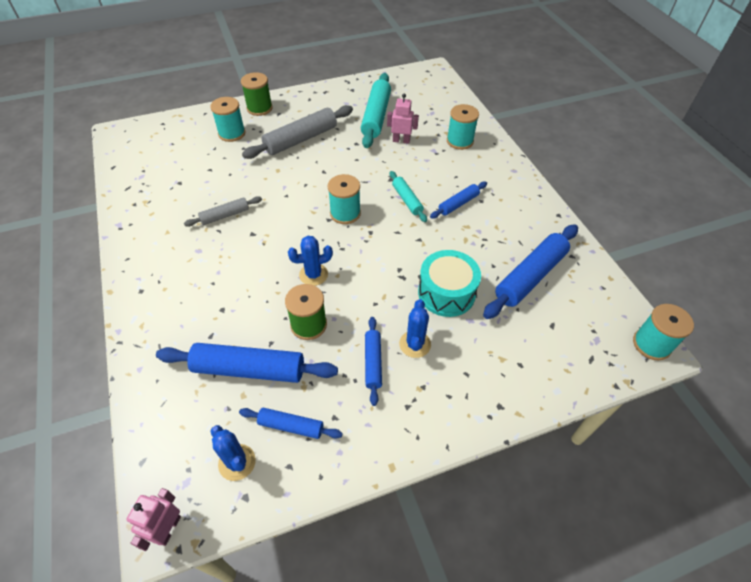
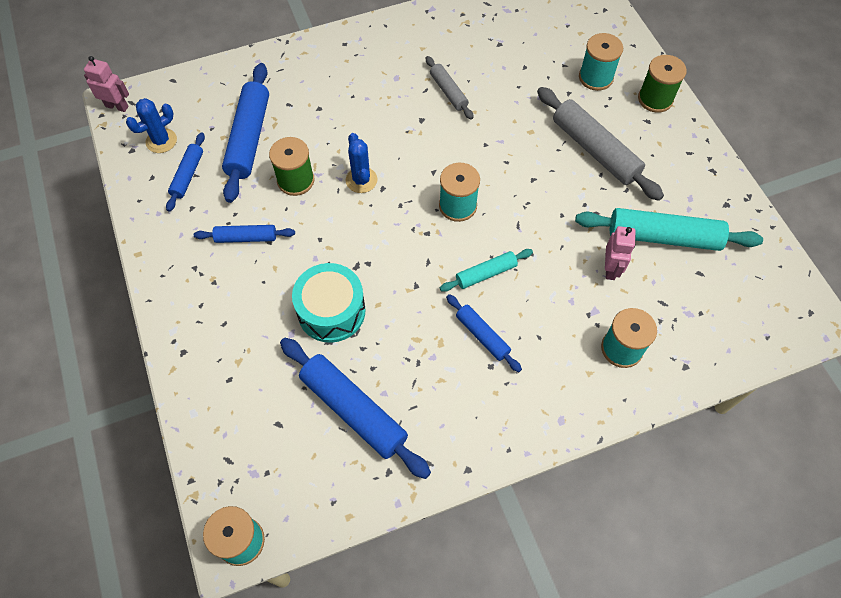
camera: 90 degrees right, 10 degrees up
(415, 344) = (264, 276): blue cactus -> none

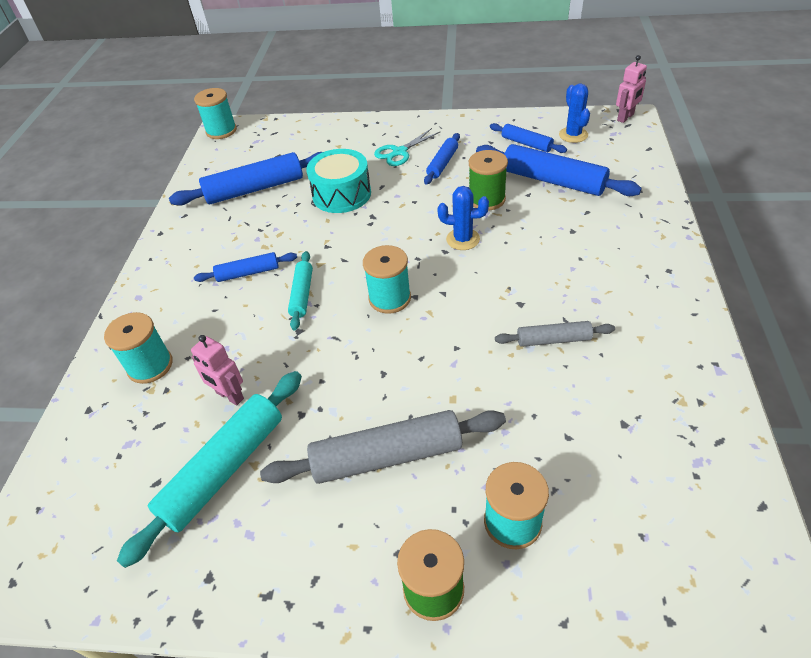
camera: 120 degrees right, 15 degrees down
(235, 288) = (399, 152): none -> turquoise scissors

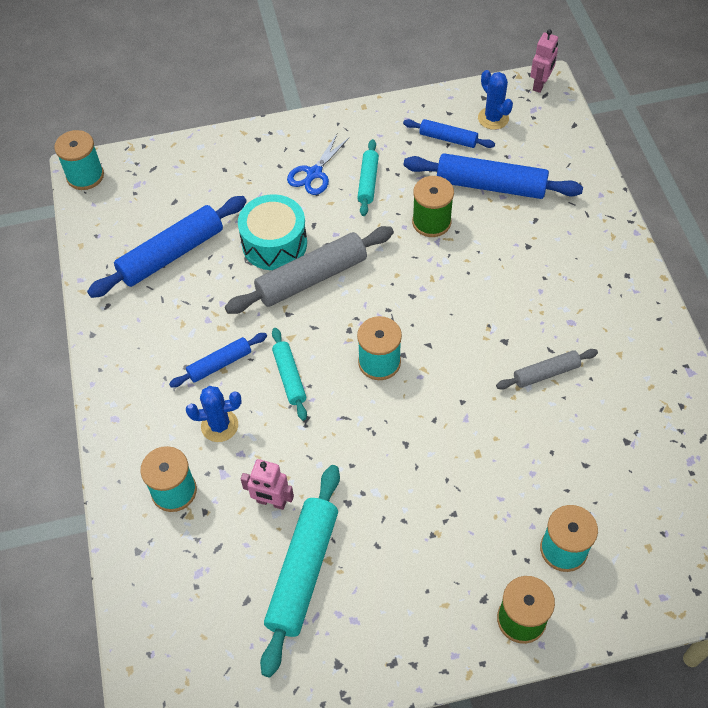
camera: 20 degrees left, 10 degrees up
(387, 456) = (442, 522): grey rolling pin -> grey rolling pin (312, 278)
(399, 152) = (314, 173): turquoise scissors -> blue scissors
(442, 164) = (368, 182): blue rolling pin -> turquoise rolling pin
(463, 239) = (425, 277): blue cactus -> blue cactus (219, 425)

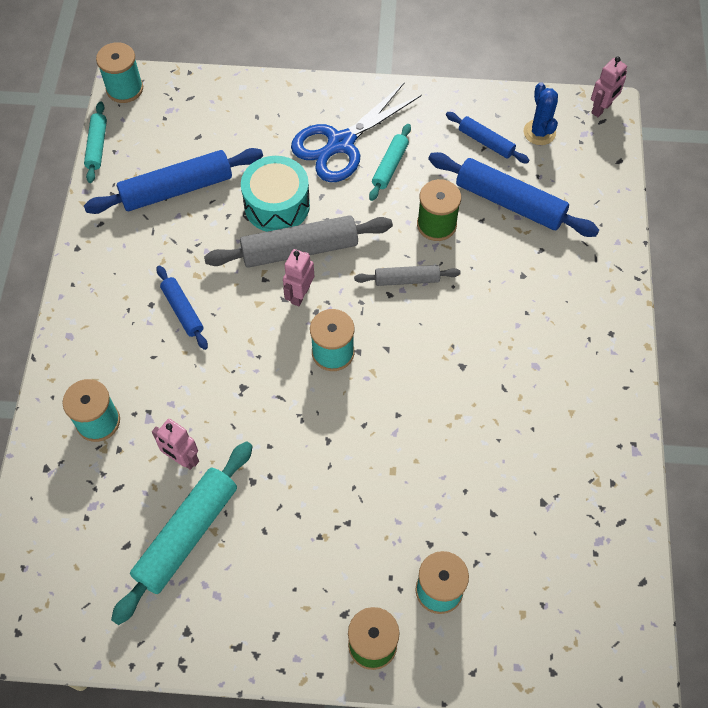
camera: 15 degrees right, 5 degrees up
(219, 364) = (183, 310): blue rolling pin -> blue rolling pin turned 75 degrees clockwise
(219, 425) = (161, 371): blue cactus -> none
(289, 377) = (242, 342): turquoise rolling pin -> turquoise rolling pin (97, 146)
(314, 173) = (341, 143): blue scissors -> blue scissors, size x1.70
(327, 318) = (300, 294): none -> pink robot
(546, 373) = (490, 410): grey rolling pin -> grey rolling pin (407, 280)

